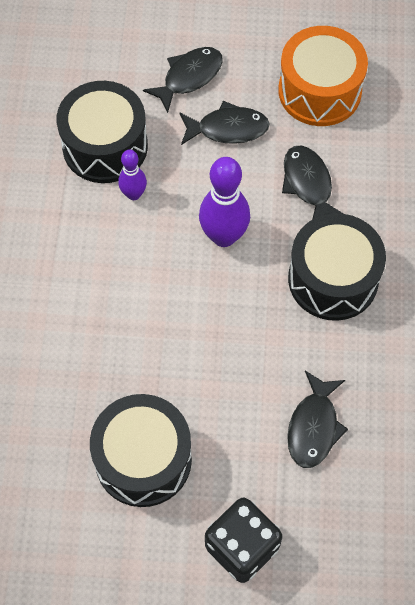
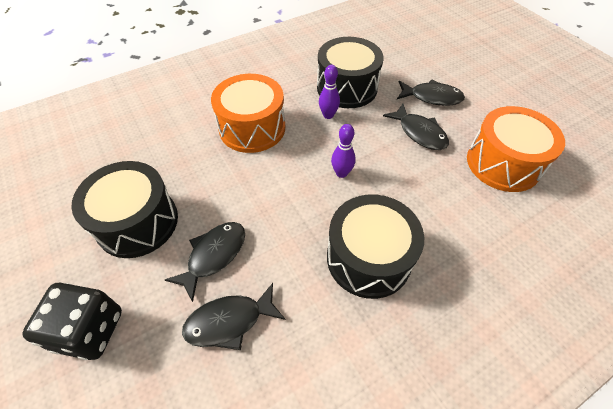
camera: 55 degrees right, 10 degrees down
(91, 281) = (252, 128): none -> orange drum
(224, 236) = (341, 173): purple bowling pin -> purple bowling pin, size x0.57
(308, 184) = (427, 197): black fish -> black fish (214, 256)

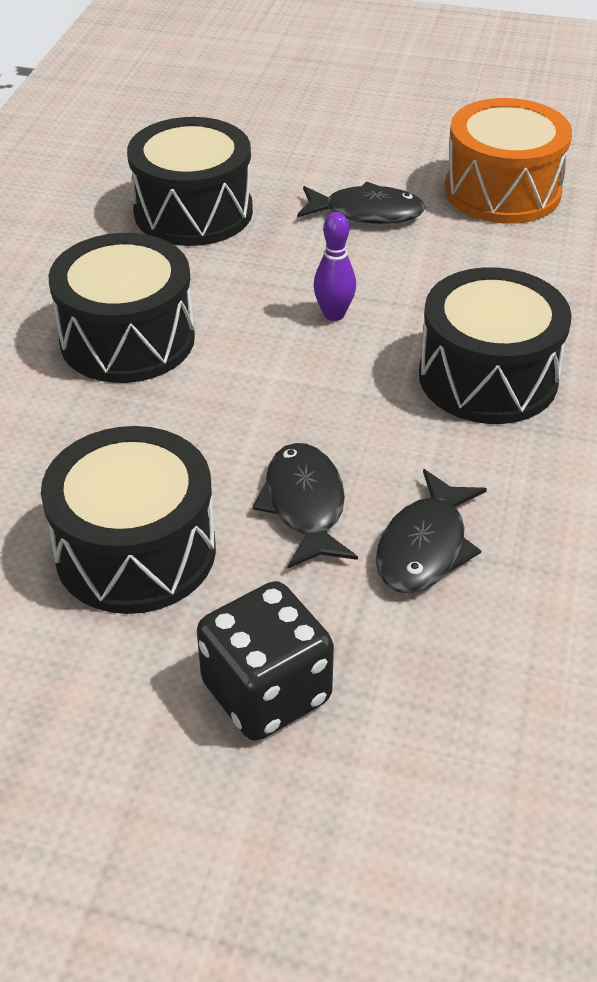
camera: 45 degrees left, 10 degrees down
(252, 128) = (127, 339): orange drum -> black drum
(328, 115) = (217, 260): purple bowling pin -> none
(432, 97) = (326, 162): black fish -> none

